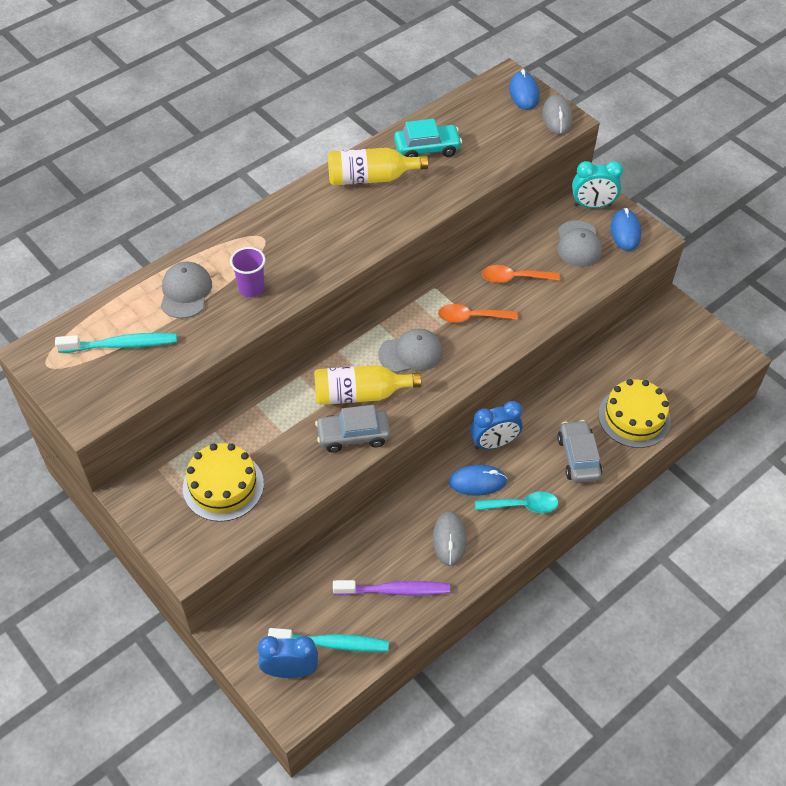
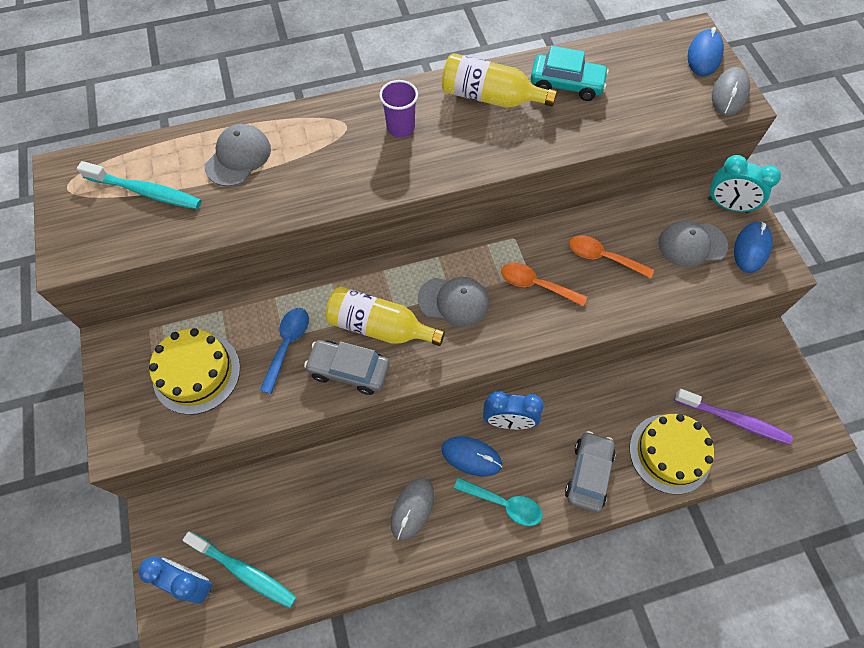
camera: 25 degrees right, 10 degrees up
(251, 288) = (303, 176): purple cup -> purple cup (400, 127)
(289, 436) = (287, 345): none -> blue spoon
(395, 590) = (332, 541): purple toothbrush -> purple toothbrush (733, 420)
(578, 244) = (692, 244): grey cap -> grey cap turned 60 degrees clockwise

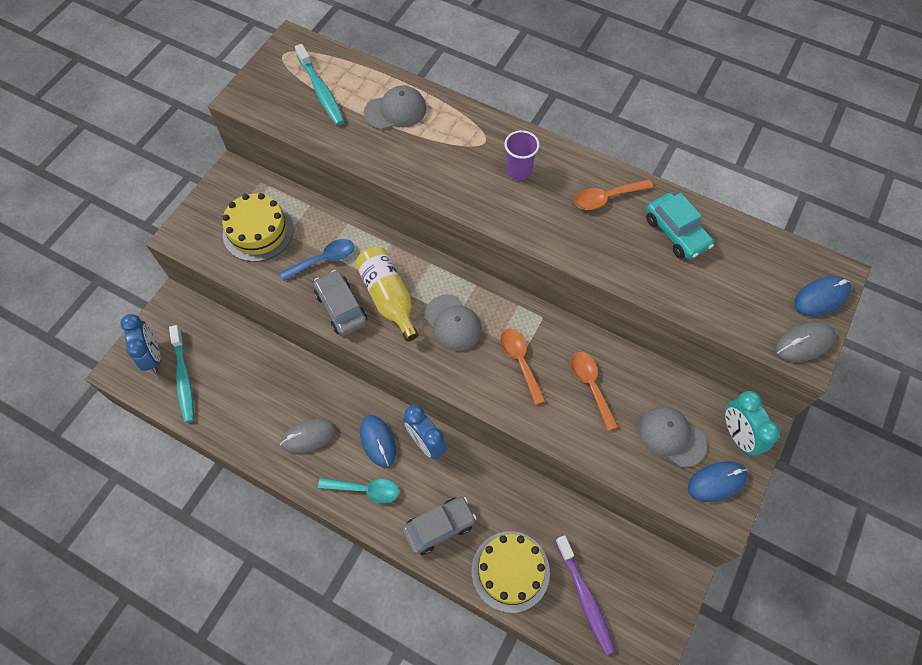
camera: 45 degrees right, 0 degrees up
(490, 97) = (606, 198): yellow bottle -> orange spoon
(504, 504) = (365, 490): turquoise spoon -> turquoise spoon turned 60 degrees counterclockwise

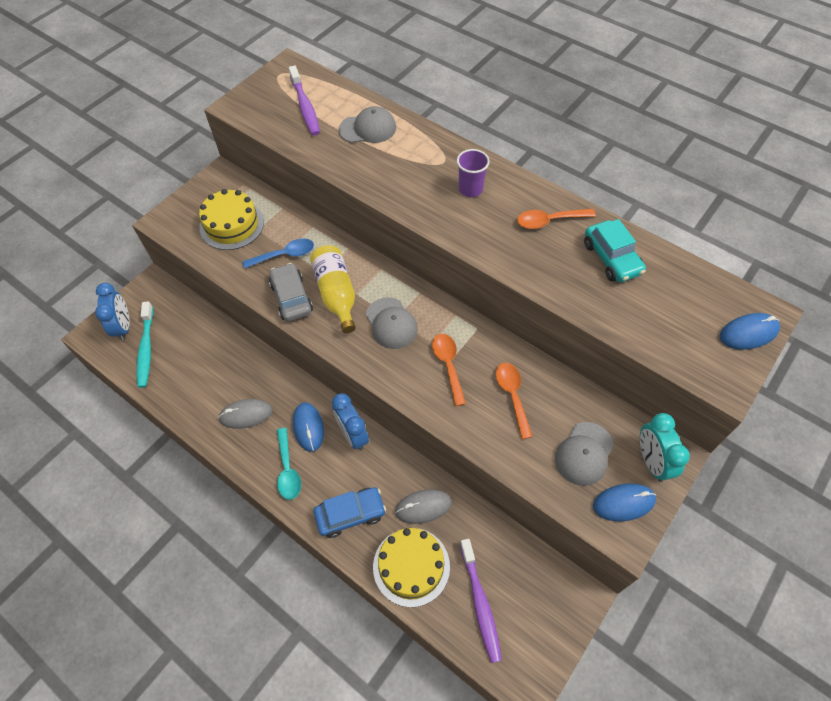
camera: 10 degrees right, 5 degrees down
(321, 91) = (305, 107): turquoise toothbrush -> purple toothbrush
(365, 490) = (288, 470): turquoise spoon -> turquoise spoon turned 60 degrees clockwise
(439, 527) = (350, 514): grey car -> blue car
(671, 437) = (584, 453): grey cap -> grey cap turned 105 degrees counterclockwise
(803, 343) = (724, 373): grey mouse -> grey mouse (423, 507)

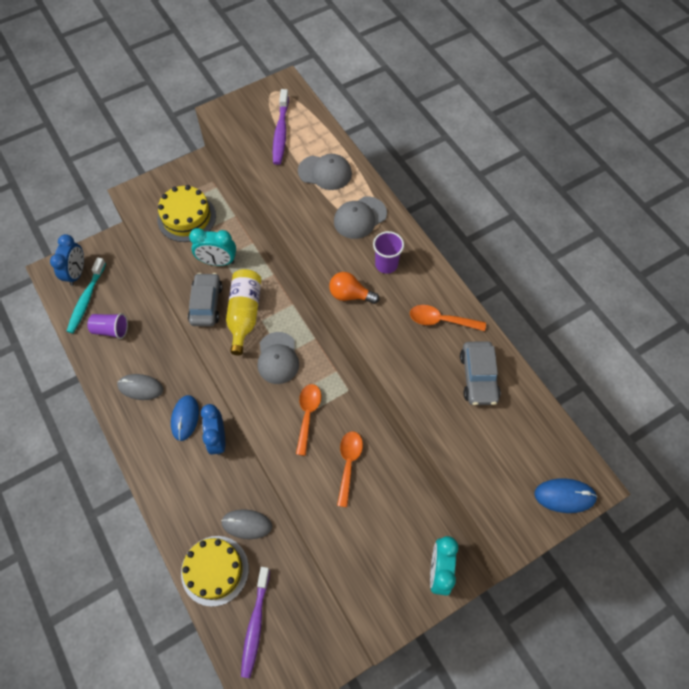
camera: 20 degrees right, 5 degrees up
(187, 369) = (111, 330): none -> purple cup
(284, 255) = (218, 262): blue spoon -> turquoise clock
(288, 470) = (153, 448): turquoise spoon -> none
(350, 514) = (186, 507): blue car -> none
(449, 226) = (350, 295): none -> orange light bulb
(584, 453) = (384, 539): grey cap -> grey cap (360, 218)
(611, 258) = (478, 377): turquoise car -> grey car
(623, 503) = (395, 596): blue mouse -> none

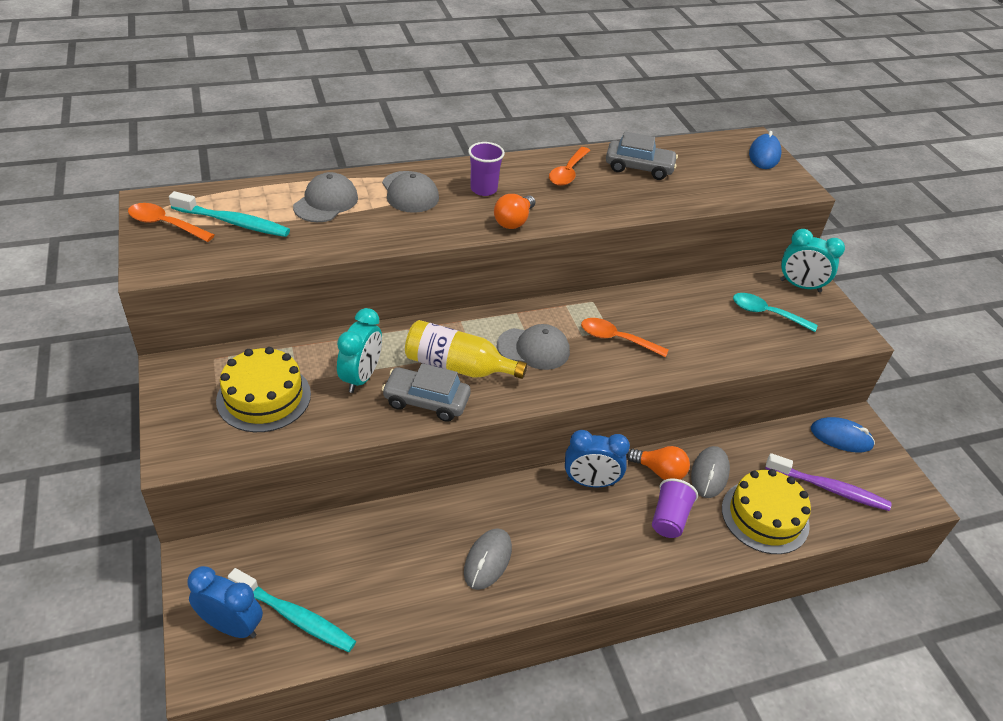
camera: 80 degrees left, 20 degrees down
(111, 330) = (371, 587): purple cup -> purple cup (669, 518)
(185, 418) = (551, 513): blue mouse -> blue mouse (841, 437)
(240, 486) = (659, 471): none -> orange light bulb
(281, 132) = (233, 222): purple toothbrush -> turquoise toothbrush
(348, 463) = (682, 320): orange spoon -> orange spoon (165, 224)
(384, 537) = (766, 313): none -> turquoise spoon

